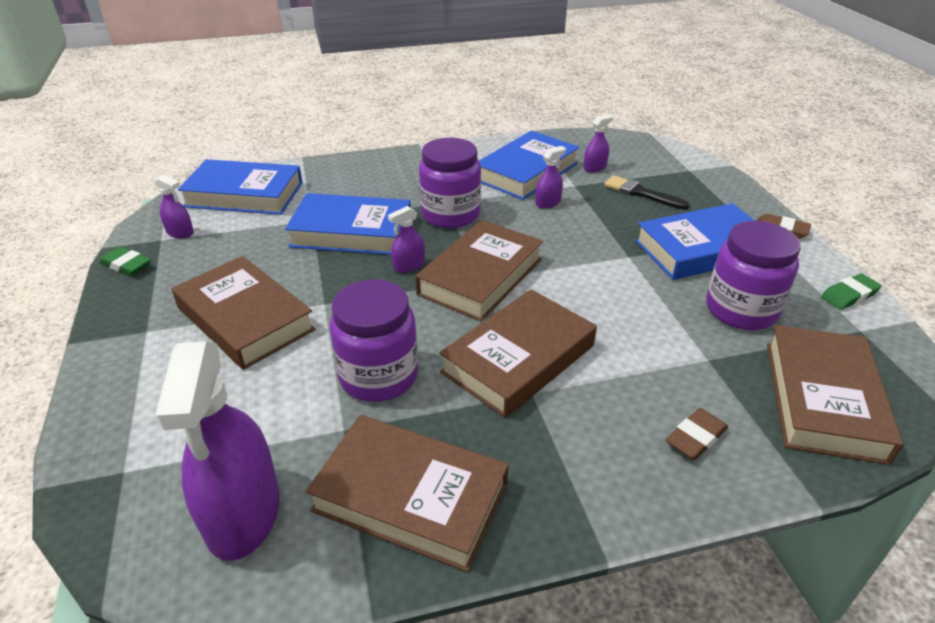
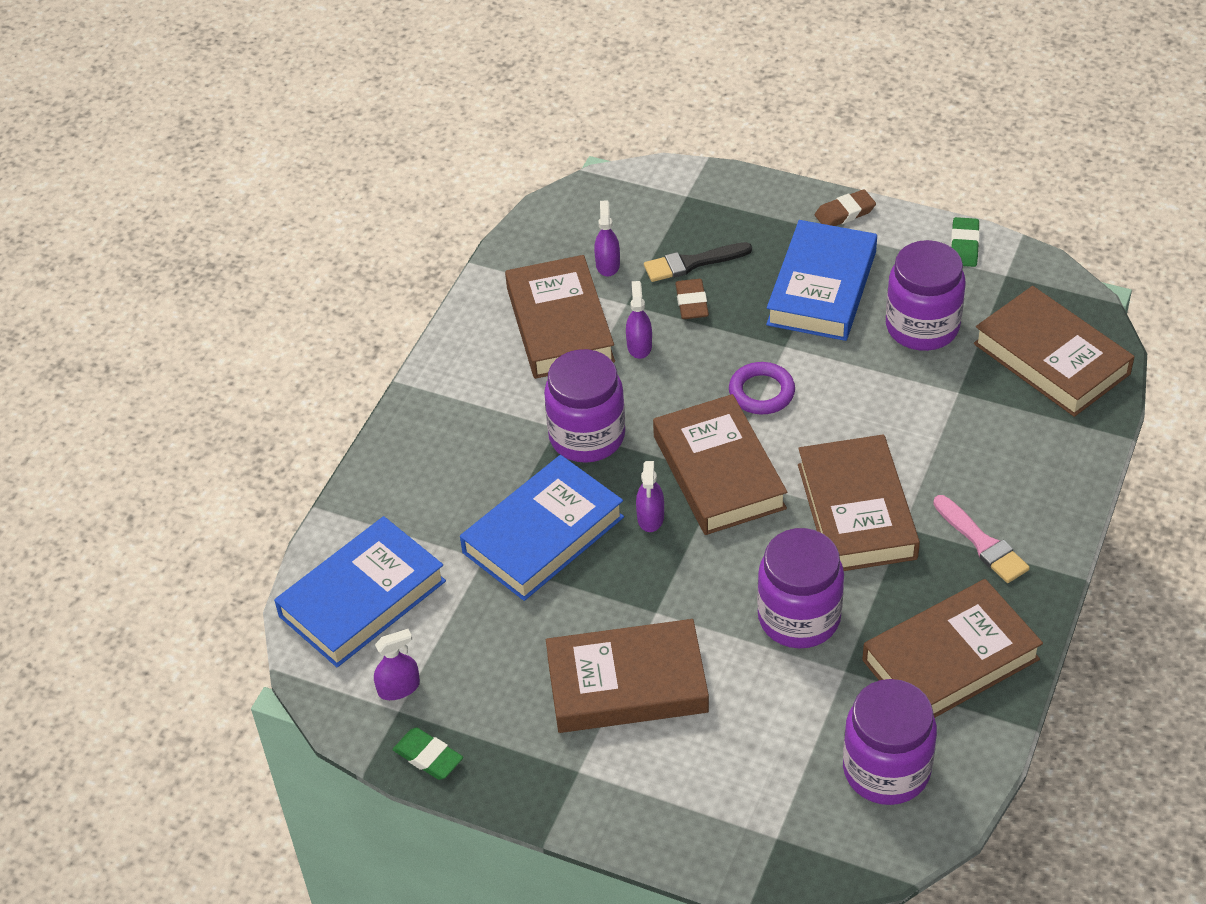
camera: 50 degrees left, 10 degrees up
(126, 265) = (428, 757): green eraser -> green eraser turned 60 degrees clockwise
(243, 513) = (886, 770): purple spray bottle -> purple jar
(526, 171) = (560, 324): blue book -> brown book
(567, 453) = (982, 543): none -> pink brush
(574, 264) = (761, 392): none -> purple ring
(696, 437) = (1026, 459): brown eraser -> brown eraser (692, 302)

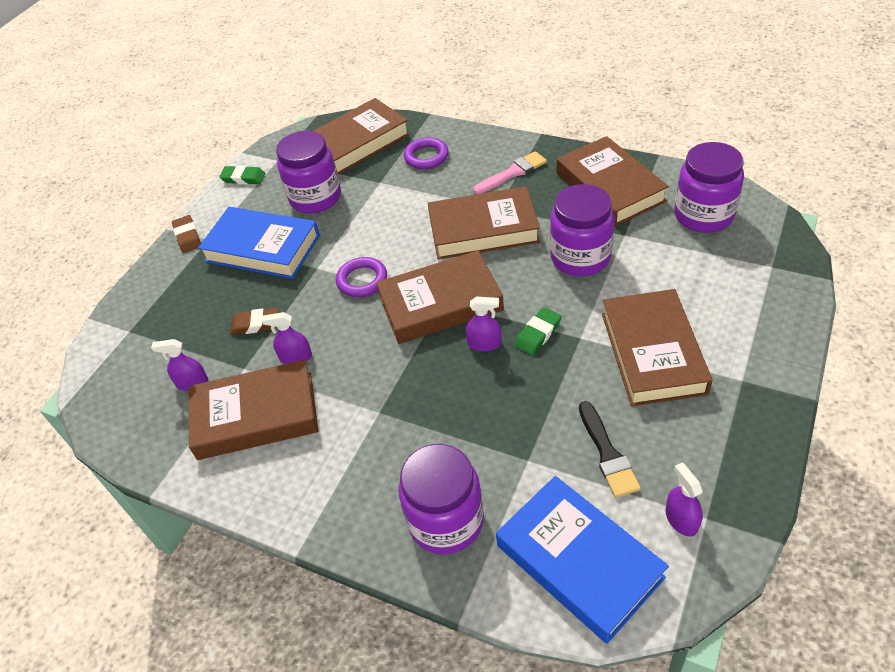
camera: 85 degrees left, 0 degrees up
(428, 757) = (752, 489): green eraser -> green eraser (538, 334)
(543, 534) = (501, 416): blue book -> none
(587, 436) = (393, 389): purple jar -> purple jar (446, 521)
(692, 263) = (210, 325): black brush -> black brush (607, 453)
(1018, 440) = (426, 157): none -> purple ring

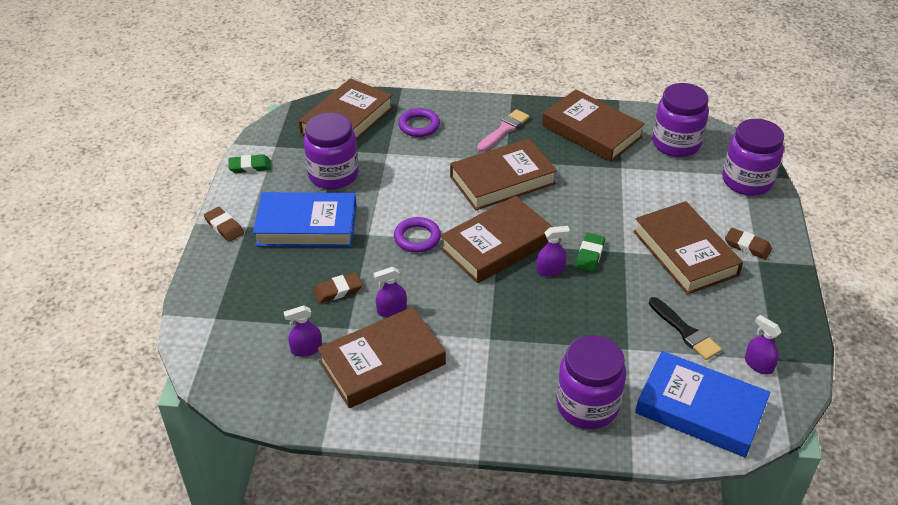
camera: 25 degrees left, 5 degrees down
(580, 257) = (595, 190): purple jar -> purple jar (747, 181)
(736, 358) = (747, 246): none -> brown eraser

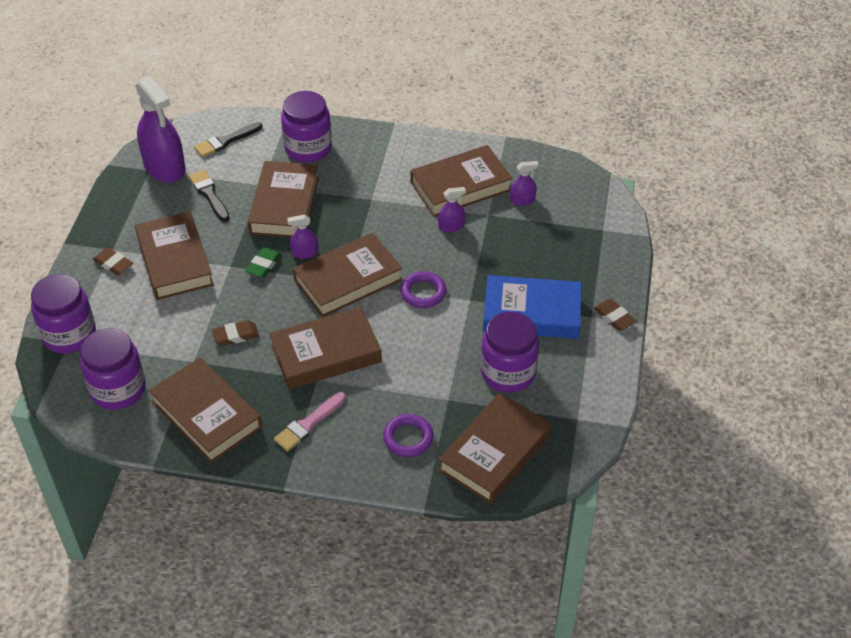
camera: 175 degrees left, 5 degrees up
(250, 166) = (601, 390): green eraser -> none
(338, 290) = (498, 246): brown eraser -> brown eraser (235, 335)
(591, 323) = (284, 205): none -> brown book
(700, 409) = (226, 141): blue book -> black brush
(758, 364) = (164, 167): purple spray bottle -> purple spray bottle, size x2.23

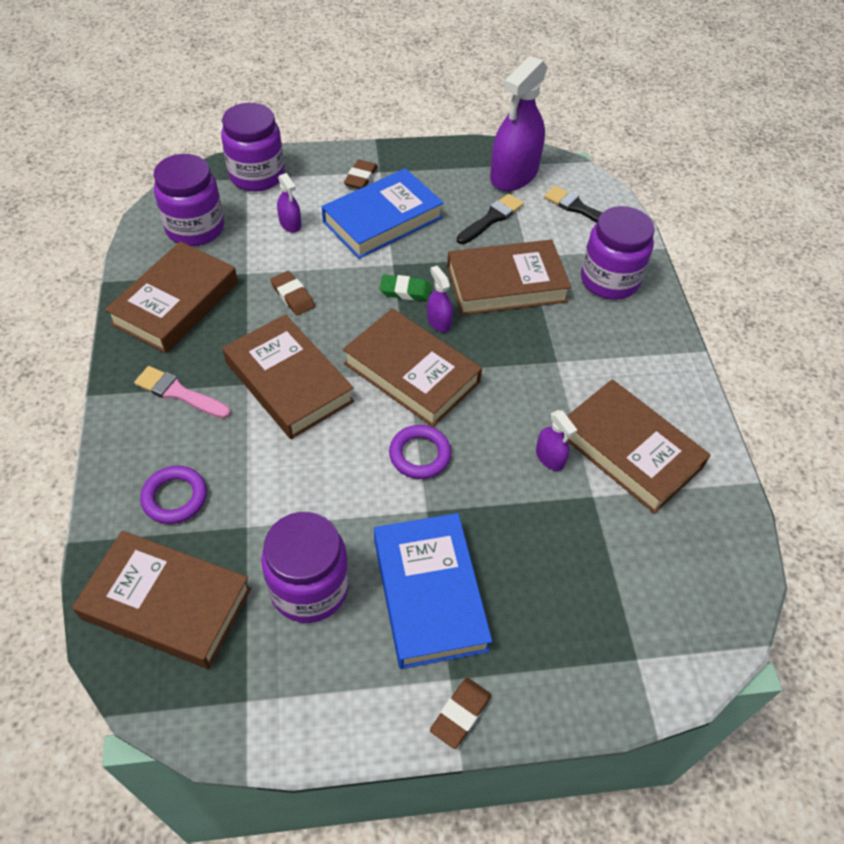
camera: 70 degrees right, 5 degrees up
(175, 261) = (382, 220): brown book -> blue book
(522, 200) = (642, 532): purple spray bottle -> purple spray bottle (290, 224)

